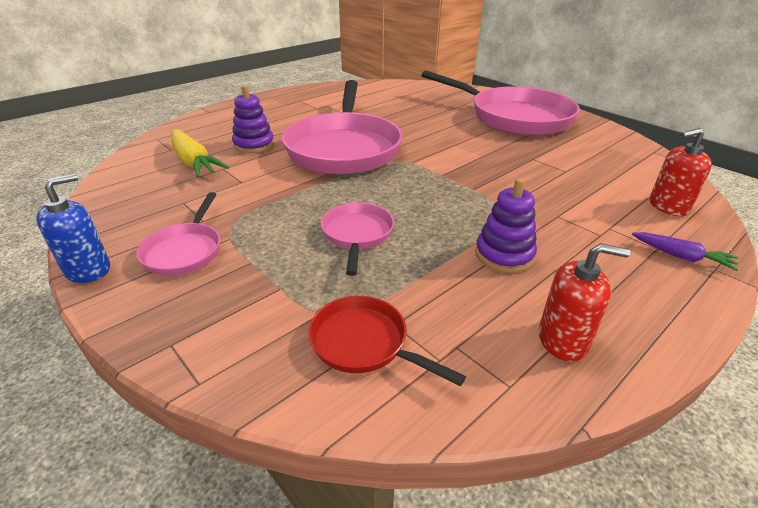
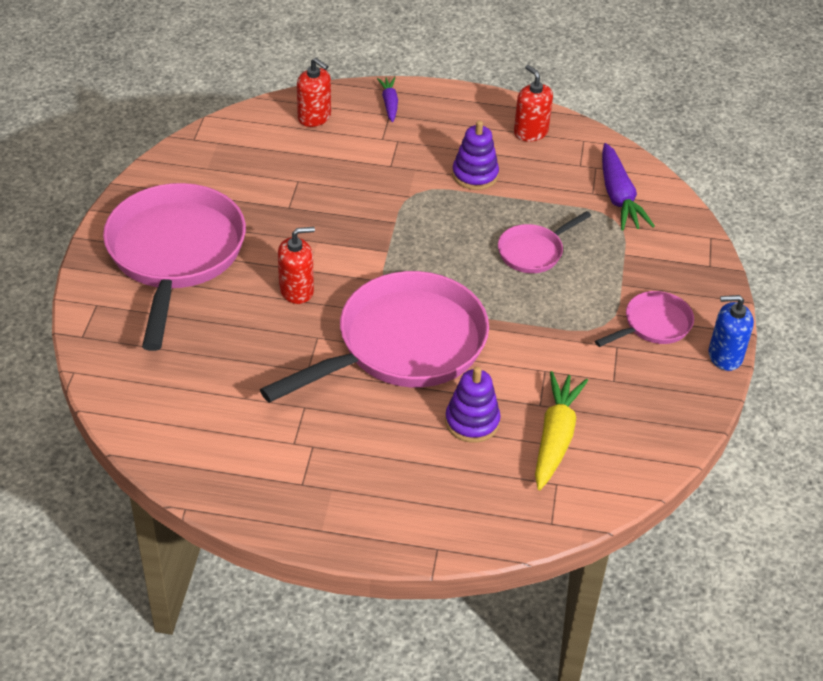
camera: 130 degrees left, 10 degrees up
(364, 343) = (618, 197): red pan -> purple carrot
(438, 136) = (296, 290): none -> red soap dispenser

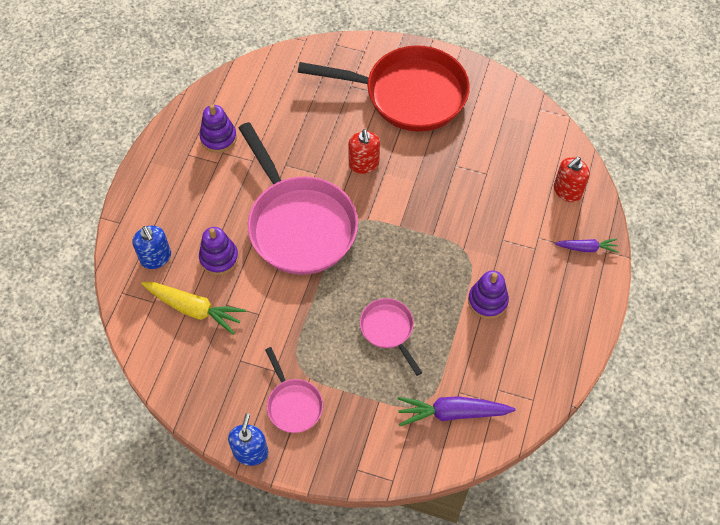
camera: 100 degrees right, 15 degrees up
(175, 255) = (409, 94): pink pan -> red pan
(267, 451) = (218, 138): none -> purple stacking toy
(487, 493) = (156, 258): none -> blue soap dispenser
(530, 132) = (545, 356): red soap dispenser -> none

